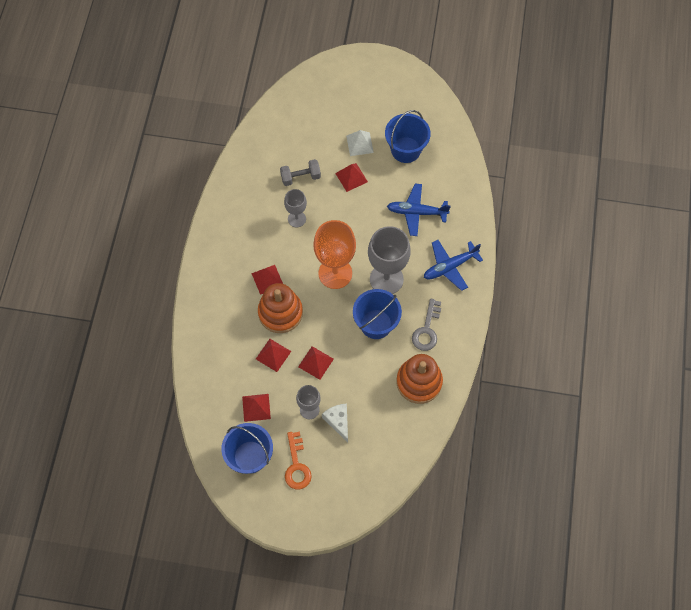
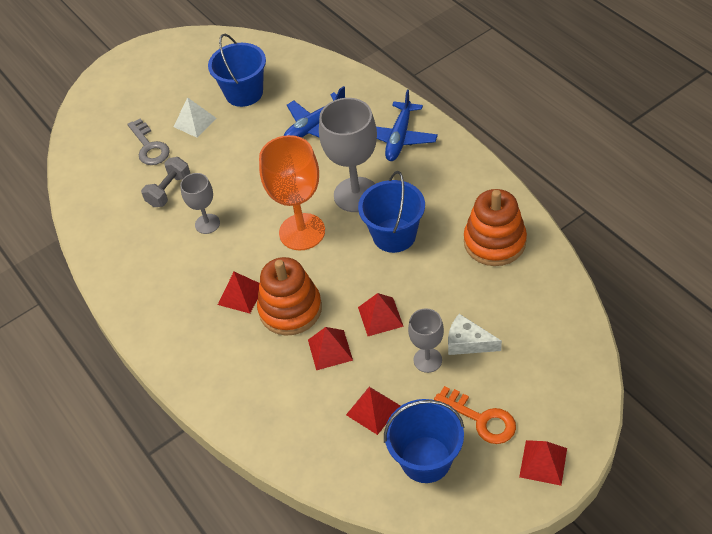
camera: 40 degrees left, 15 degrees down
(351, 177) = (219, 151): red pyramid -> red pyramid (543, 462)
(427, 329) = (445, 198): grey key -> grey key (149, 147)

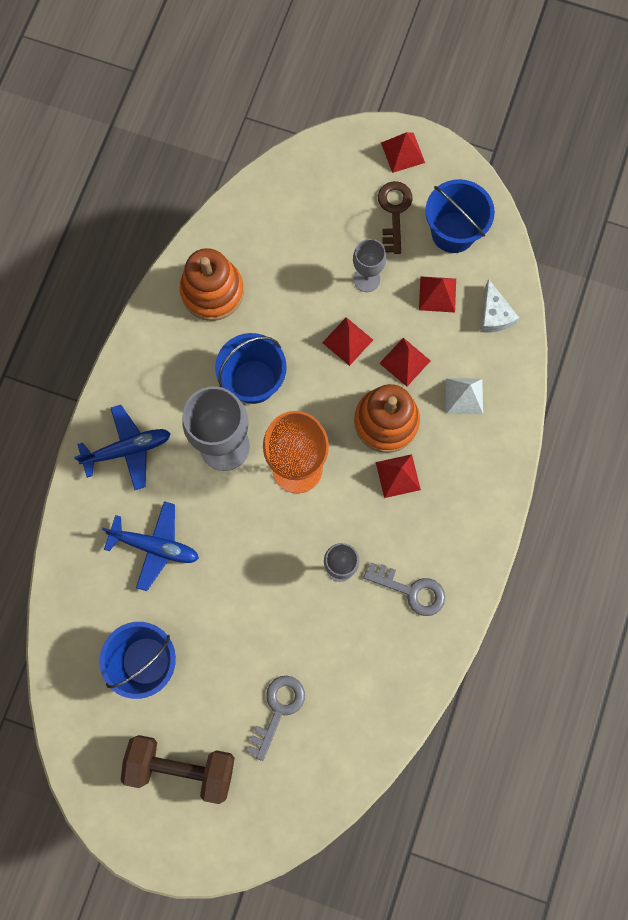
camera: 130 degrees left, 25 degrees up
(152, 259) = (411, 590): none -> grey key
(164, 86) = (181, 766): none -> brown dumbbell
(169, 190) = (322, 640): grey dumbbell -> none
(195, 122) = (217, 685): white pyramid -> white pyramid (464, 396)
(468, 342) = (331, 258): white cheese -> white cheese (494, 315)
(481, 419) = (394, 212): orange key -> brown key

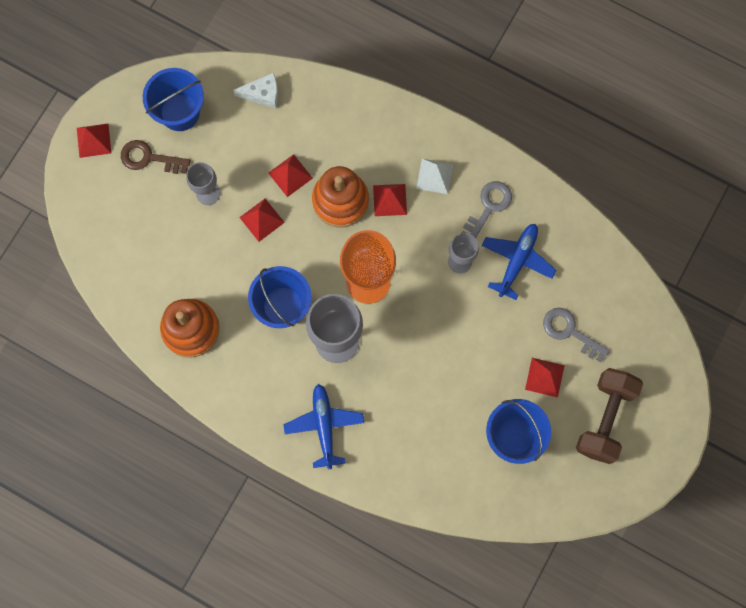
camera: 80 degrees left, 0 degrees up
(155, 546) = (415, 413): blue plane -> blue plane (517, 261)
(437, 294) = (234, 136): red pyramid -> red pyramid (544, 377)
(464, 396) = (330, 133): white pyramid -> white pyramid (434, 176)

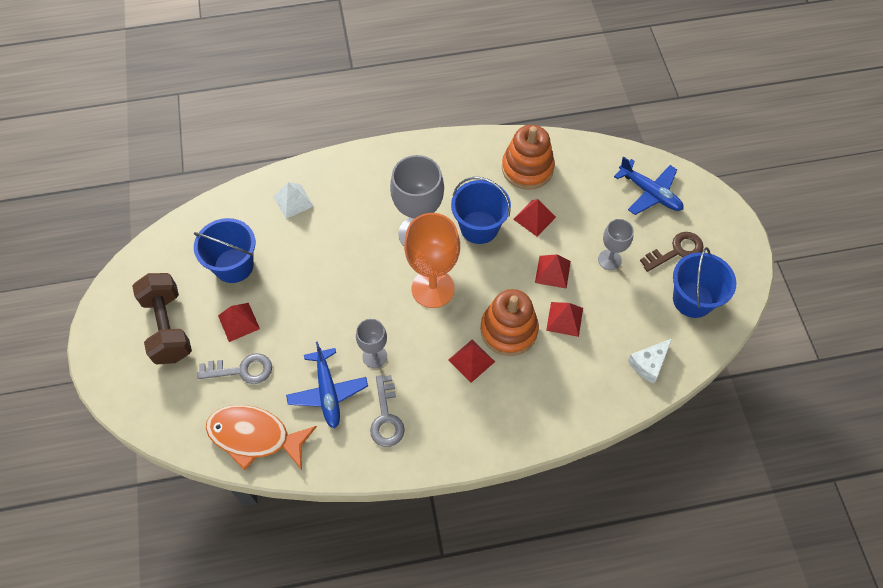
camera: 140 degrees right, 15 degrees down
(93, 140) = (727, 233): red pyramid -> red pyramid (534, 218)
(324, 426) = (379, 177): blue plane -> blue plane (650, 193)
(434, 176) = (452, 408): white pyramid -> white pyramid (293, 201)
(596, 269) = (255, 436): none -> orange fish

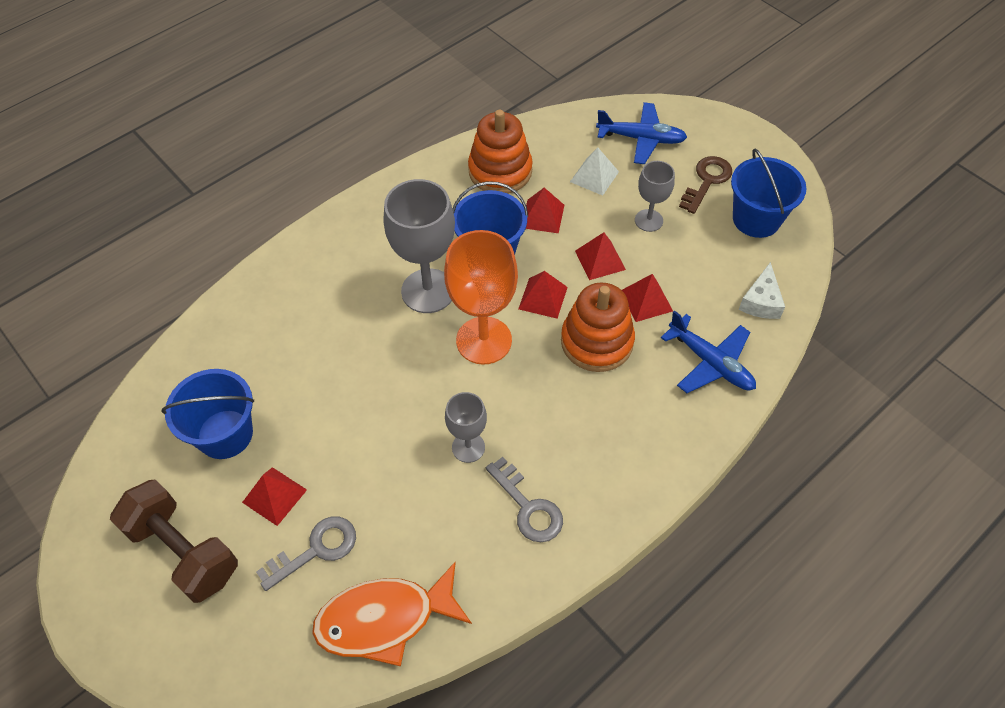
camera: 30 degrees left, 5 degrees down
(293, 201) = (253, 326): white pyramid -> white pyramid (594, 176)
(328, 392) = (440, 517): blue plane -> blue plane (711, 363)
(471, 360) = (579, 394): red pyramid -> red pyramid (543, 298)

